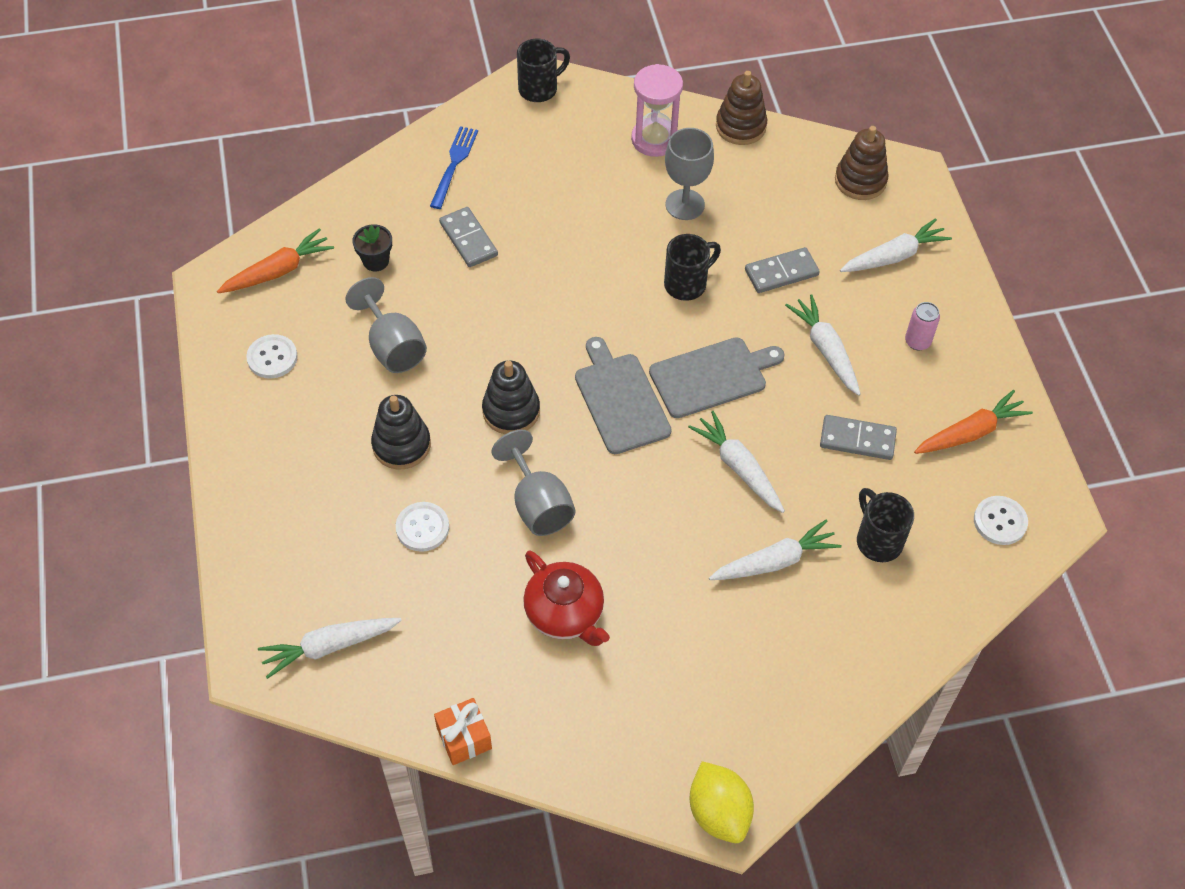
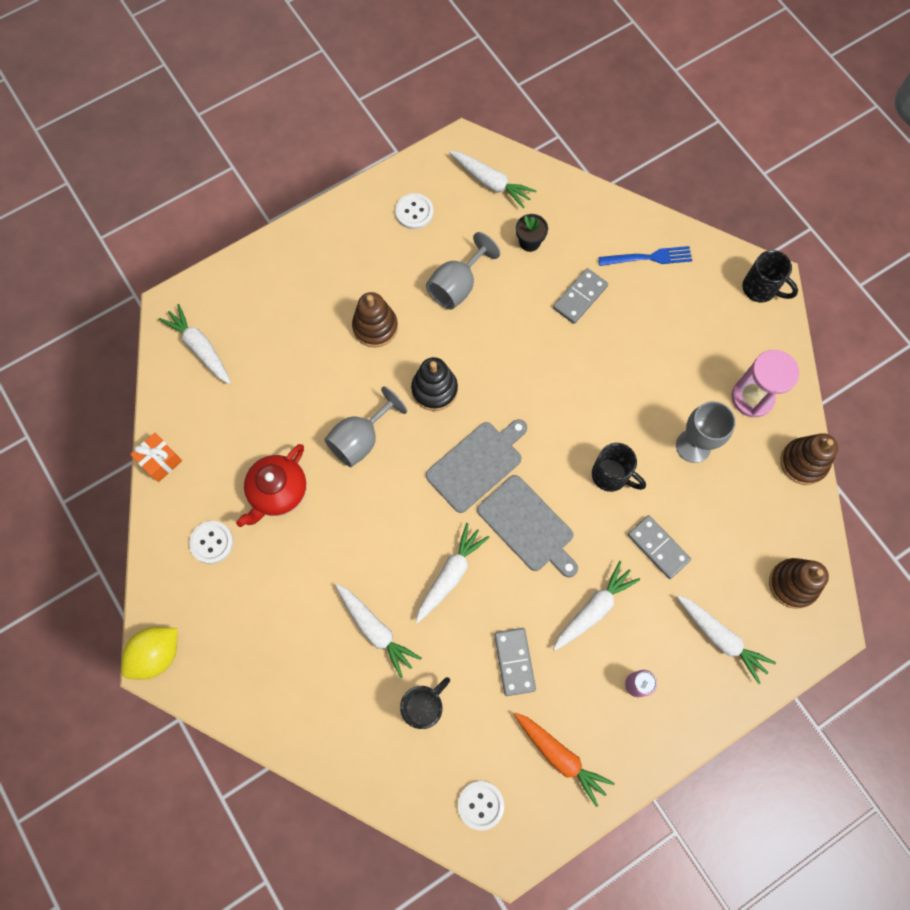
camera: 70 degrees right, 15 degrees up
(278, 271) = (491, 182): orange carrot -> white carrot
(401, 445) = (375, 327): black stacking toy -> brown stacking toy
(422, 528) = (312, 369): white button -> white button (211, 542)

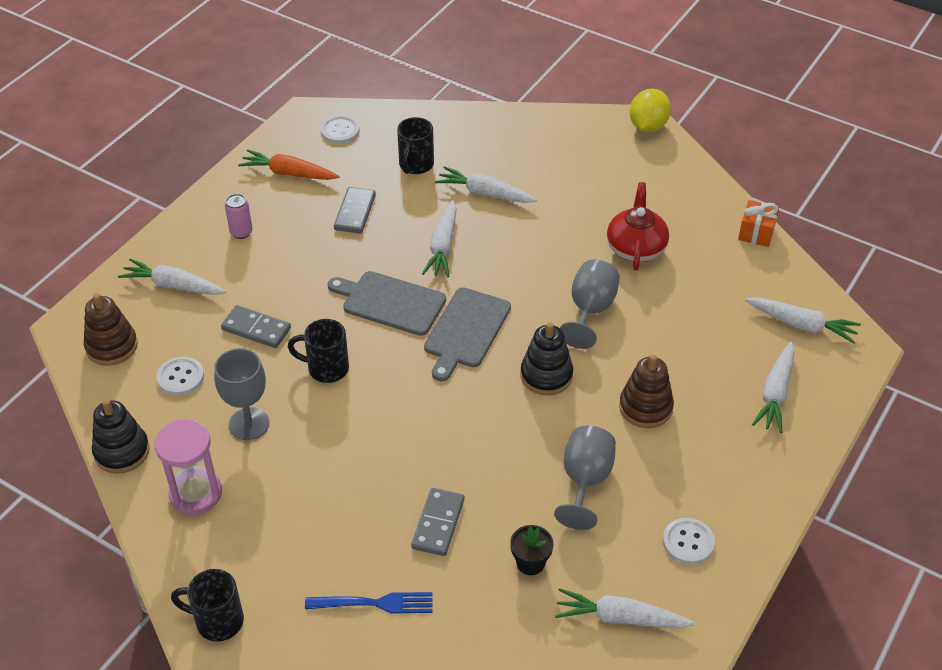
camera: 155 degrees right, 25 degrees down
(211, 542) = (663, 198): white button -> white button (180, 377)
(514, 662) = (355, 212): grey domino -> grey domino turned 45 degrees clockwise
(593, 609) = (300, 267): white carrot -> white carrot (775, 393)
(648, 257) = (374, 603): blue fork -> blue fork turned 150 degrees counterclockwise
(803, 462) = (122, 452): brown stacking toy -> black stacking toy

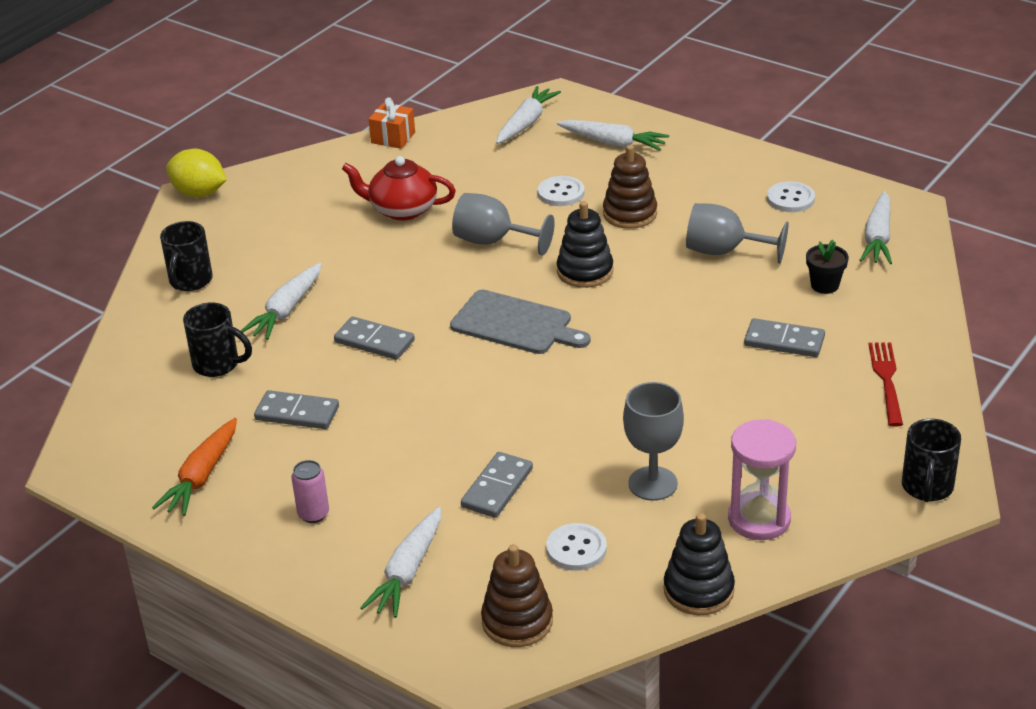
camera: 85 degrees left, 10 degrees down
(326, 368) = (567, 426): black mug -> black mug (190, 281)
(340, 131) = (125, 432): white button -> white button (561, 193)
(374, 603) = (886, 380): blue fork -> red fork
(390, 302) = (463, 380): grey cutting board -> none
(443, 246) = (374, 341): white carrot -> grey domino

